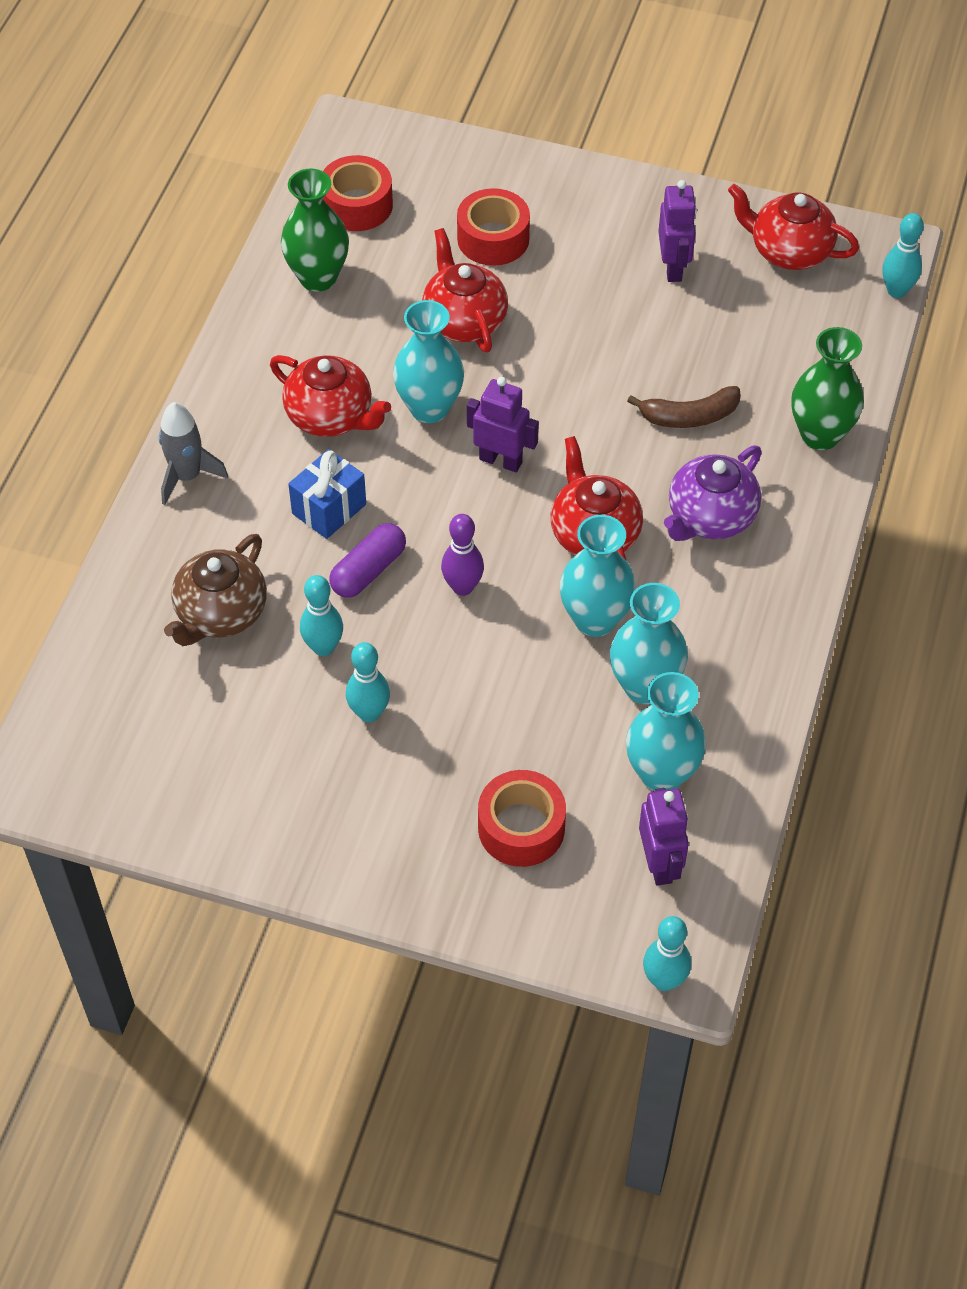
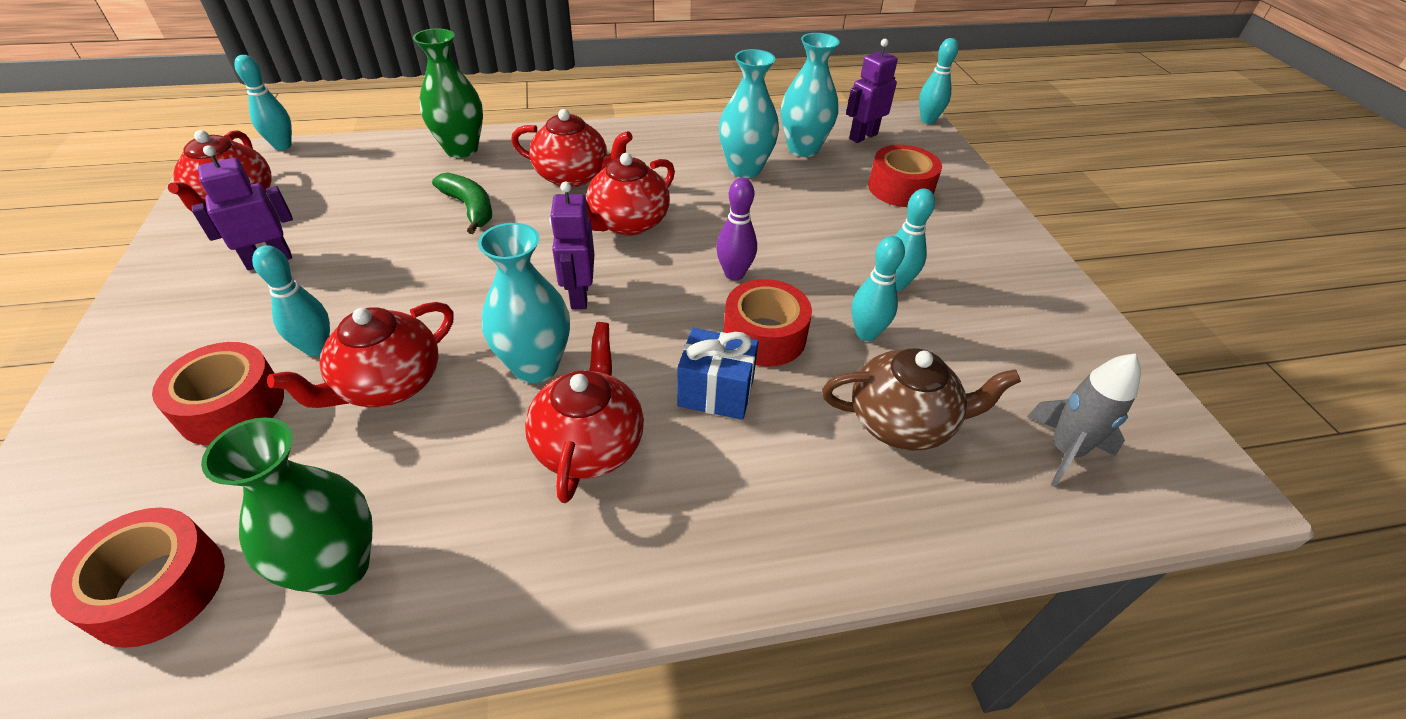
camera: 120 degrees left, 10 degrees down
(187, 476) = (761, 547): grey rocket -> grey rocket (1064, 451)
(368, 570) = (764, 336): purple capsule -> red tape
(532, 286) = (317, 348): none -> turquoise bowling pin
(595, 619) = (708, 202): turquoise vase -> none
(689, 416) = (470, 208): brown banana -> green banana
(710, 517) = (573, 176): purple teapot -> red teapot

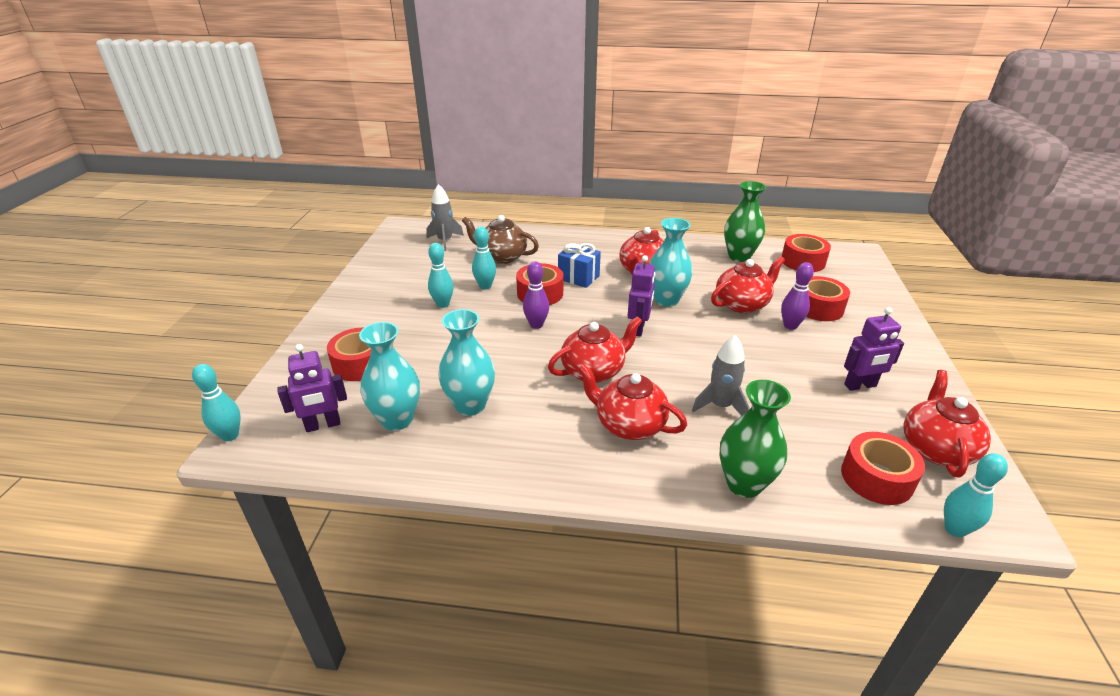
camera: 160 degrees left, 10 degrees down
(317, 348) = (790, 326): turquoise bowling pin -> purple bowling pin
(326, 170) = (876, 478): none -> red tape
(470, 208) = (720, 406): green banana -> grey rocket

